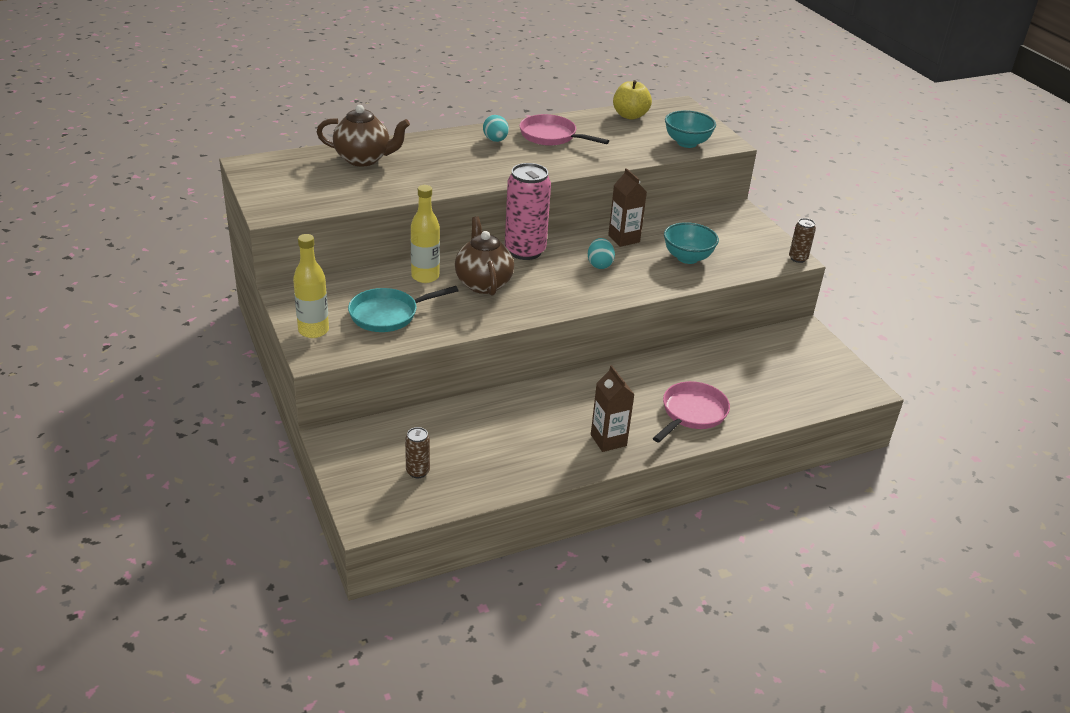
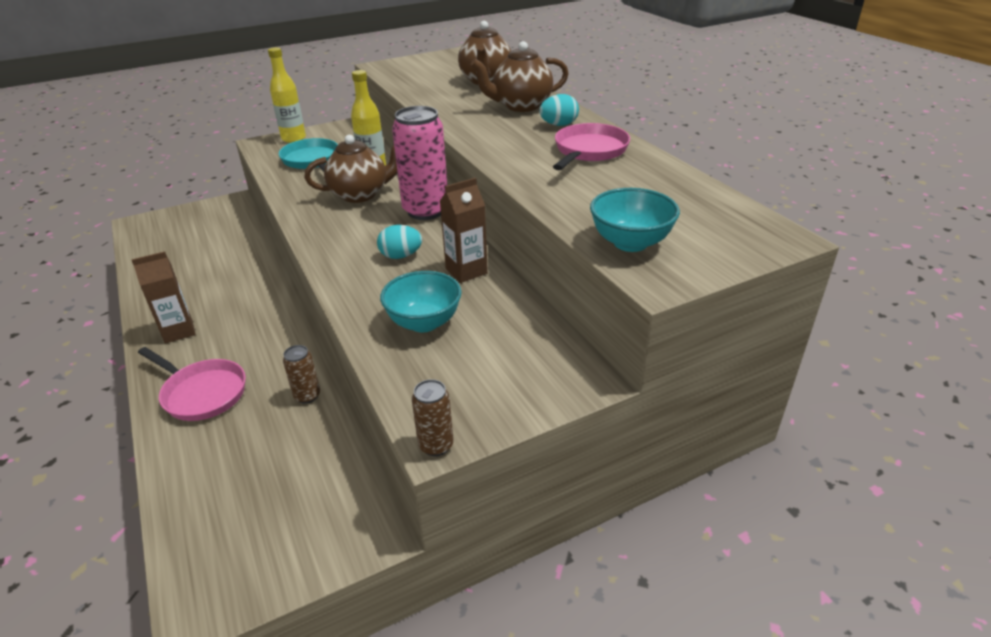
camera: 90 degrees right, 0 degrees up
(417, 471) = (180, 237): brown can -> brown can (307, 396)
(444, 150) = (521, 106): none -> brown teapot
(630, 115) = (698, 197): yellow apple -> none

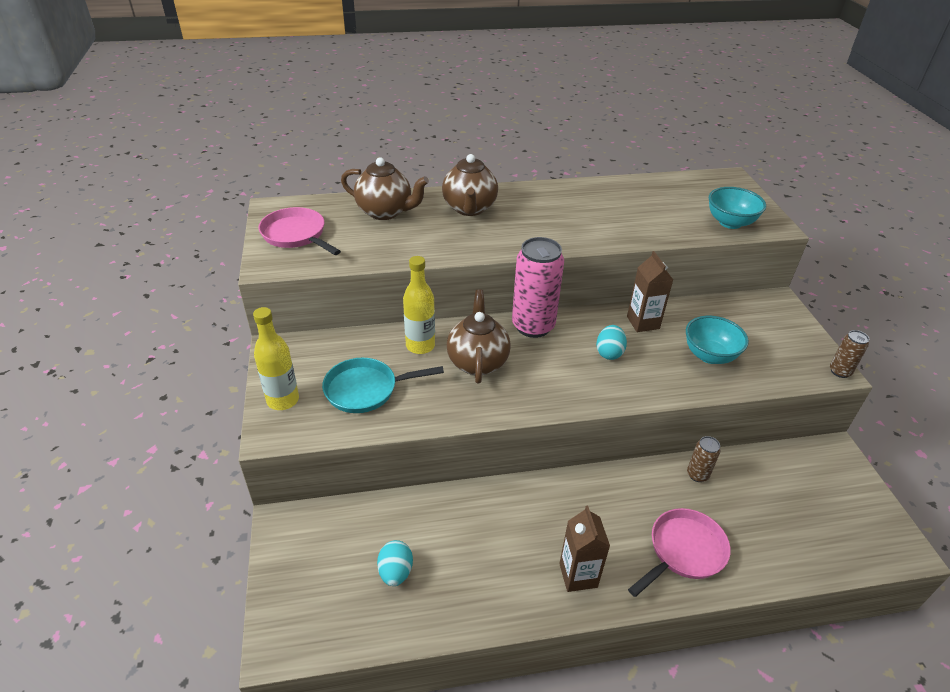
camera: 75 degrees left, 5 degrees up
(559, 125) = (525, 202): turquoise egg -> turquoise egg (395, 572)
(589, 151) = (584, 202): pink pan -> pink pan (296, 235)

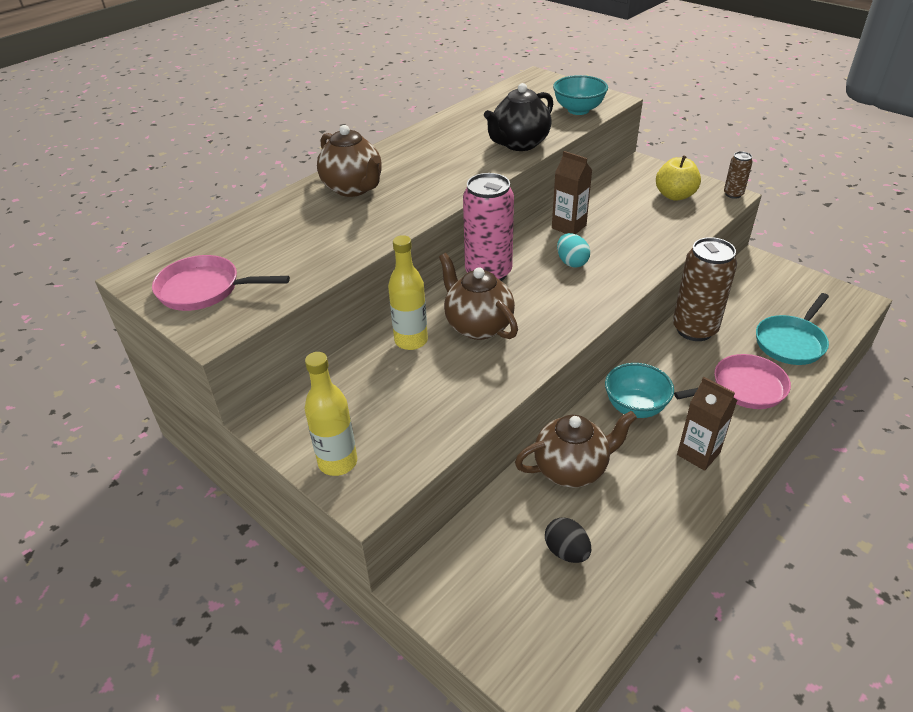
camera: 35 degrees left, 0 degrees up
(366, 389) = (407, 405): turquoise pan -> turquoise pan (791, 342)
(385, 212) = (273, 226): brown teapot -> brown teapot (572, 469)
(395, 572) = (566, 551): turquoise egg -> black egg
(638, 230) = (519, 144): none -> black teapot
(683, 551) = (744, 388): pink pan -> pink pan turned 60 degrees clockwise
(697, 475) = (694, 329): brown can -> brown can, size x2.09
(709, 355) = (642, 226): turquoise bowl -> turquoise bowl (635, 407)
(776, 344) = (675, 195): none -> yellow apple

